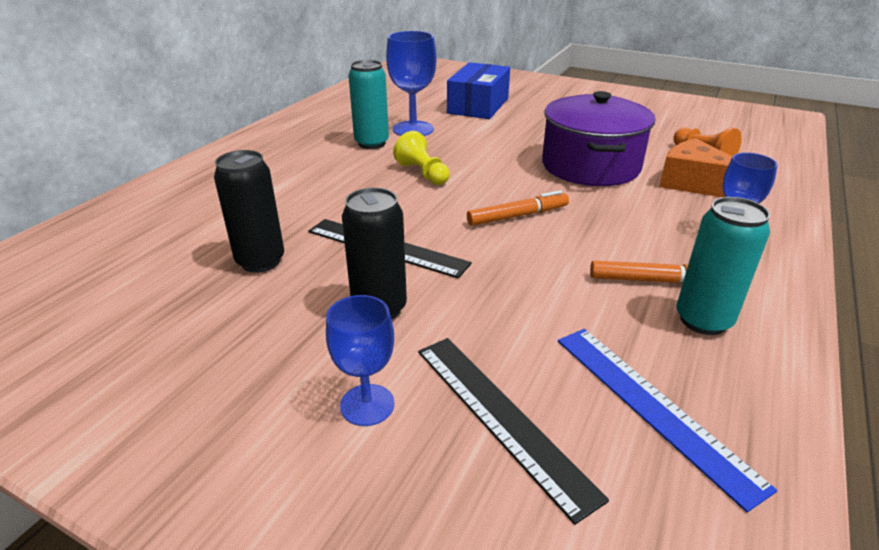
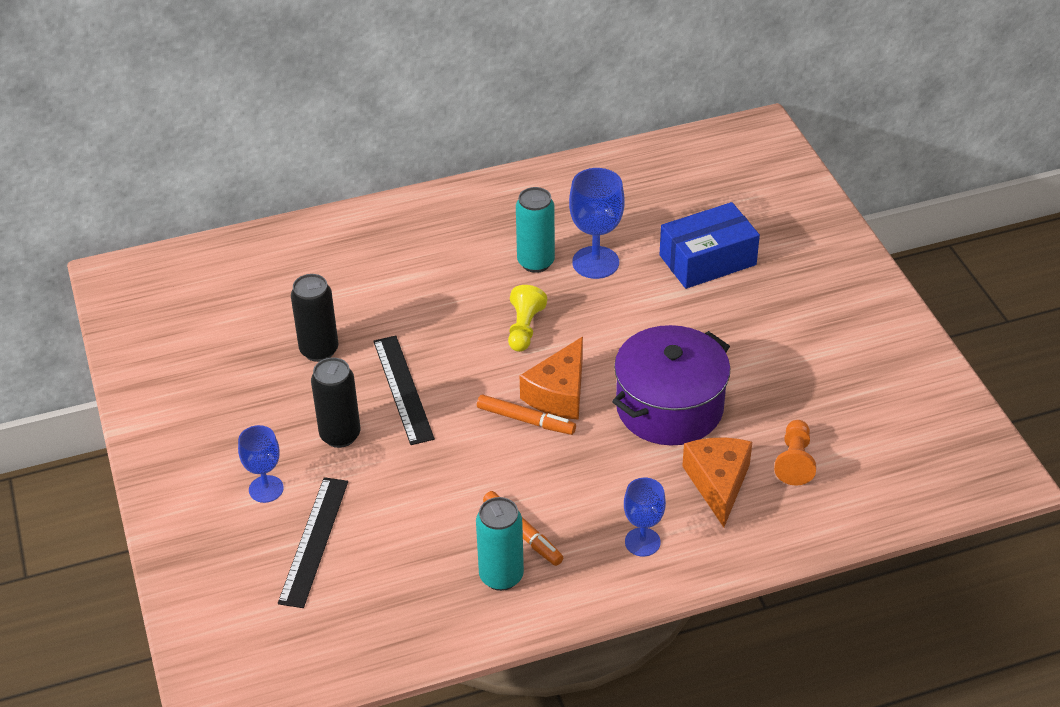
camera: 45 degrees right, 10 degrees up
(511, 192) = (559, 394): none -> orange cheese
(651, 407) = (388, 591): blue ruler -> none

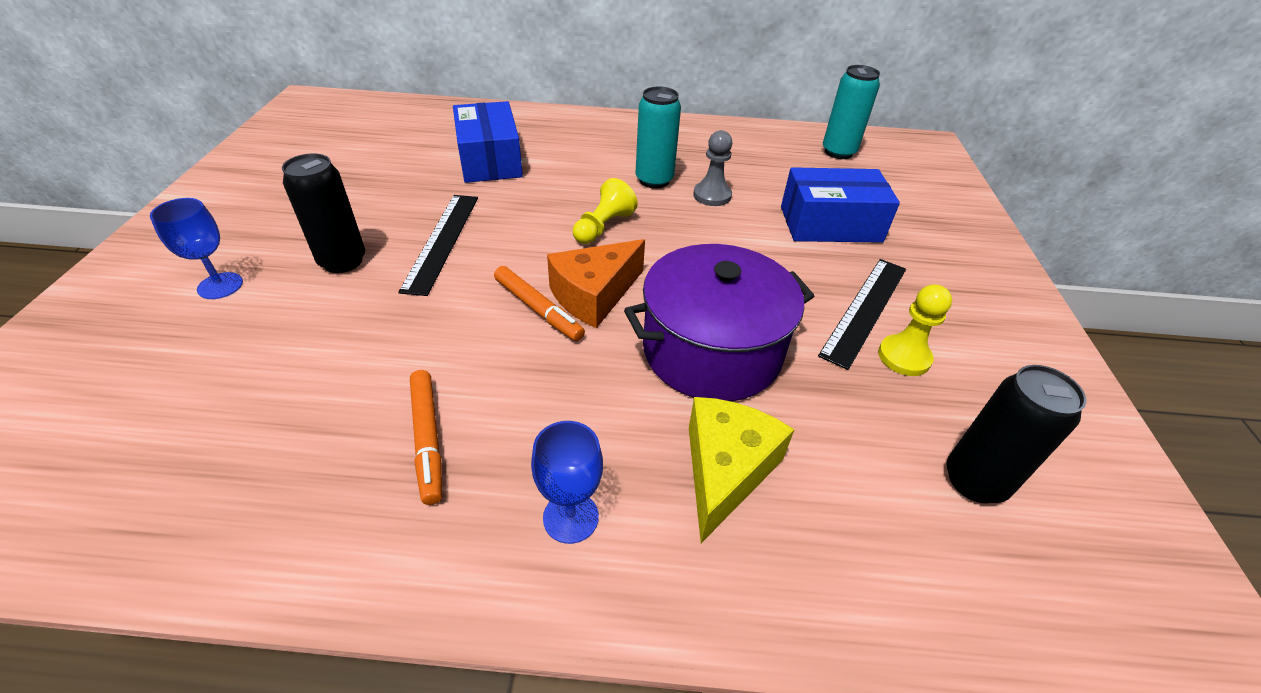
camera: 20 degrees right, 0 degrees up
(314, 541) = (200, 356): black ruler -> black ruler (865, 310)
(319, 350) = (401, 189): black can -> black can (974, 481)
(370, 290) = (490, 160): none -> blue box
(501, 576) = (351, 489): turquoise can -> turquoise can (838, 152)
(595, 262) = (712, 195): blue goblet -> grey pawn
(718, 483) = (725, 470): orange cheese -> yellow cheese
(794, 461) = (851, 480): orange pawn -> none
(802, 365) = (904, 357): none -> yellow pawn

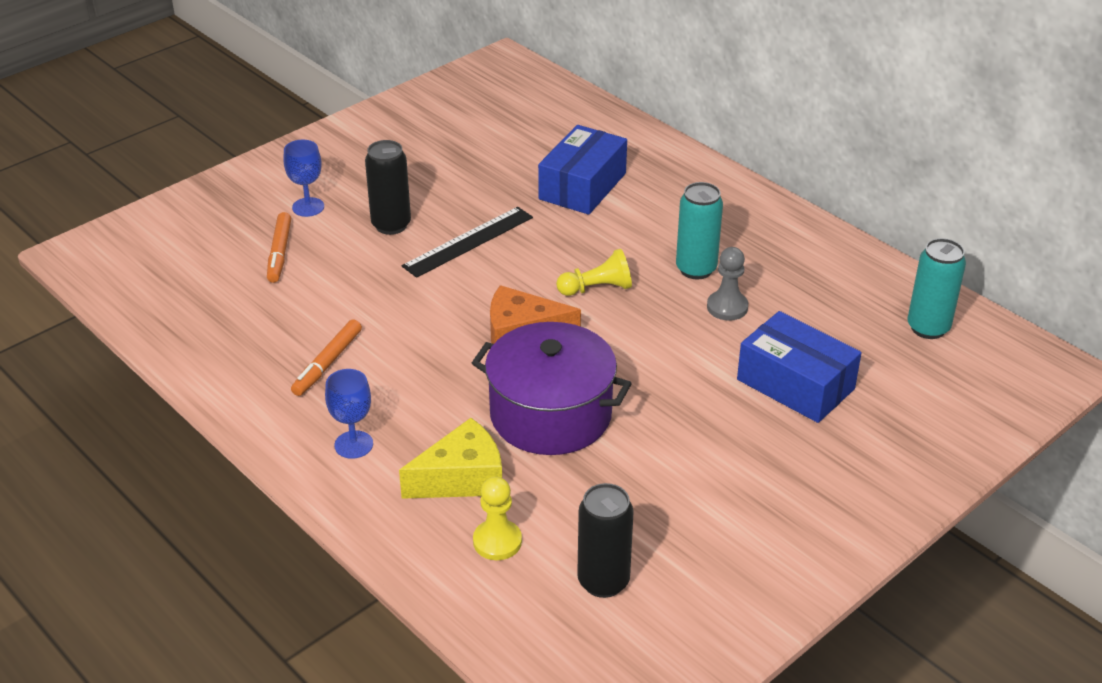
camera: 45 degrees right, 5 degrees down
(538, 309) = (473, 324): orange marker -> orange marker (279, 253)
(865, 310) = (708, 457): black ruler -> none
(904, 357) = (682, 499): yellow pawn -> yellow pawn (497, 541)

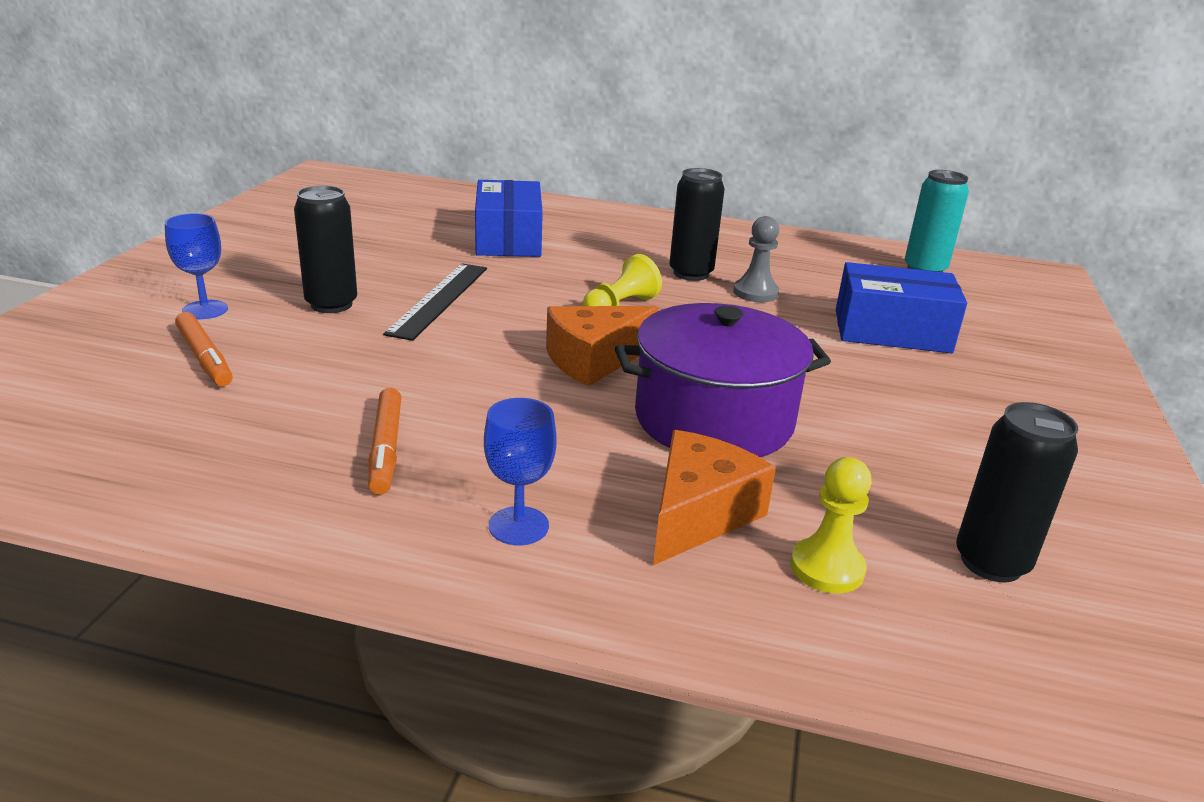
camera: 35 degrees left, 10 degrees down
(462, 478) = (699, 514): yellow cheese -> orange cheese
(696, 269) = (691, 273): turquoise can -> black can

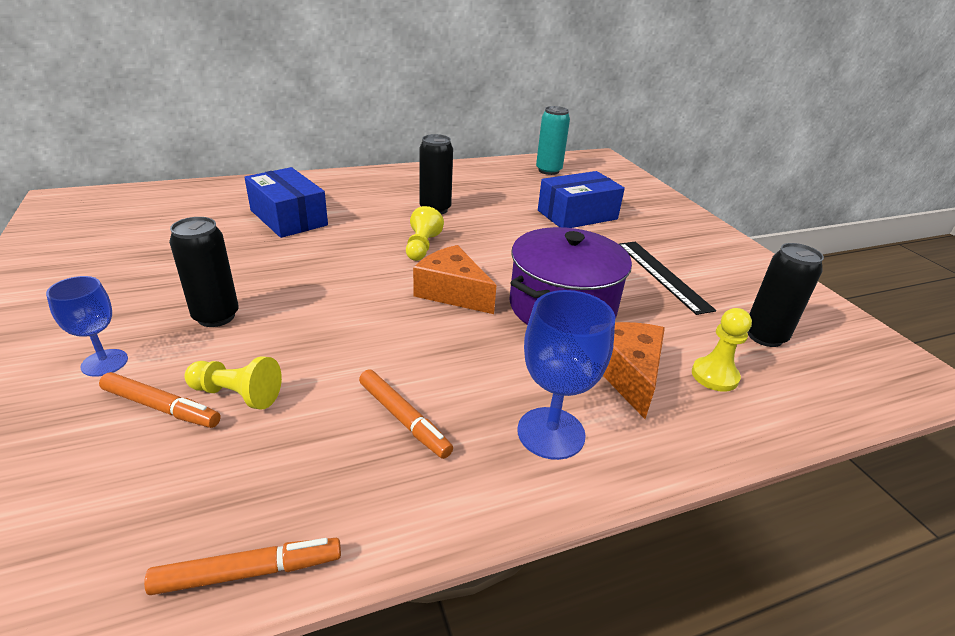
camera: 35 degrees left, 5 degrees up
(122, 497) = (249, 572): none -> orange marker
(271, 371) = (237, 394): none -> yellow pawn
(439, 299) = (297, 283): black ruler -> black ruler (662, 275)
(518, 526) = (551, 433): blue goblet -> blue goblet, size x1.54
(593, 360) = (452, 292): orange cheese -> orange cheese turned 105 degrees clockwise
(755, 293) = (485, 212): grey pawn -> none

